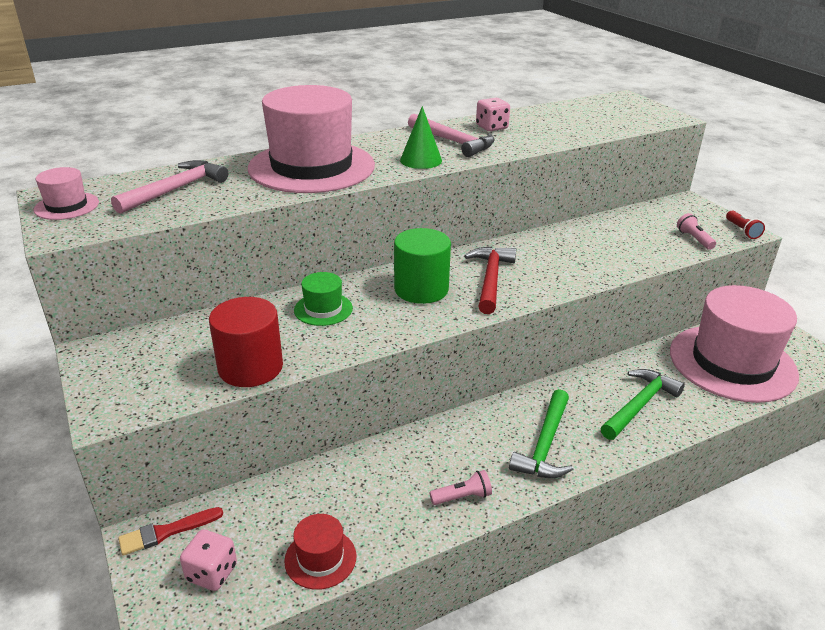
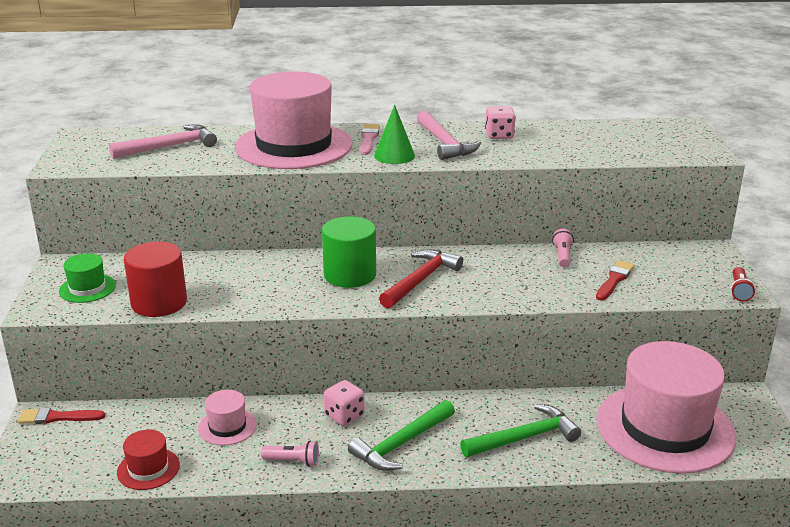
camera: 25 degrees right, 5 degrees down
(66, 206) = (82, 146): pink hat -> pink hat (227, 426)
(212, 573) = (67, 453): pink dice -> pink dice (344, 415)
(323, 309) = (253, 272): green hat -> green hat (87, 288)
(378, 148) = (368, 139): none -> pink brush
(645, 242) = (614, 280): none -> red brush
(694, 239) = (672, 288): pink flashlight -> pink flashlight (562, 256)

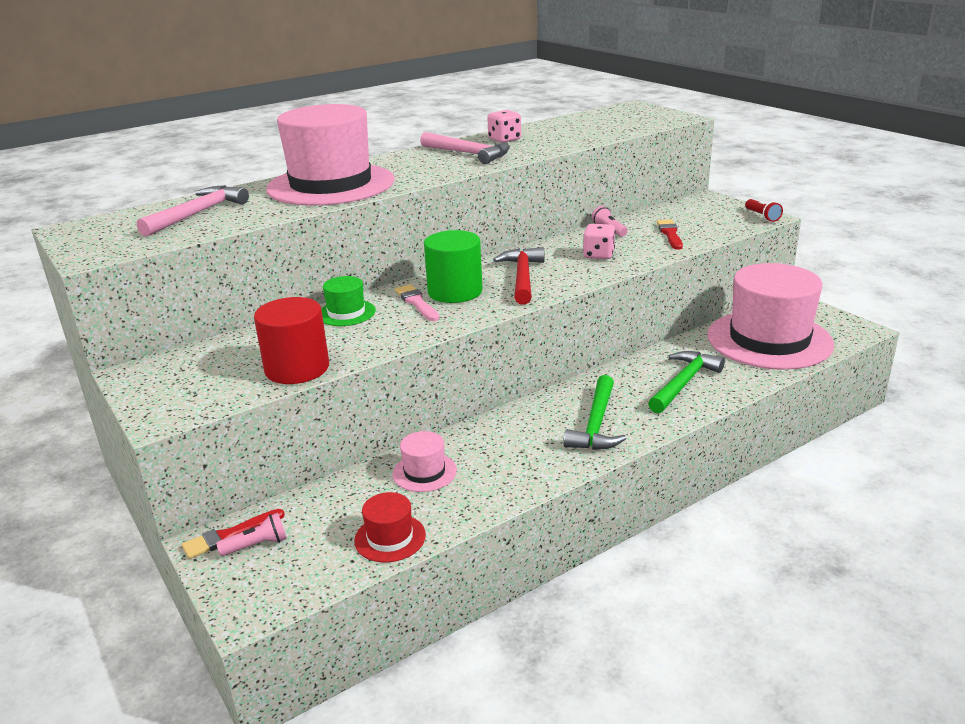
camera: 30 degrees left, 0 degrees up
(87, 288) = (196, 382): green hat -> green hat (346, 313)
(293, 461) = (521, 474): pink flashlight -> pink flashlight (257, 545)
(344, 415) = (521, 422): pink dice -> pink dice (598, 255)
(368, 139) = (394, 165): pink brush -> pink brush (417, 302)
(394, 155) = (439, 170): green cone -> none

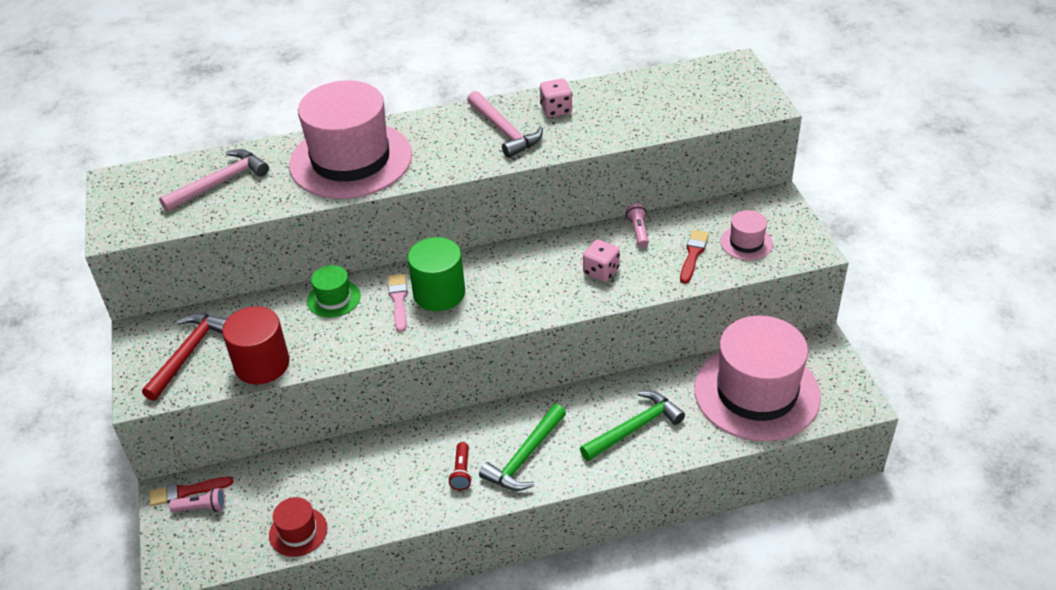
camera: 20 degrees right, 15 degrees up
(424, 472) = (356, 469): pink hat -> pink hat (746, 243)
(522, 277) = (510, 288): red hammer -> red hammer (188, 353)
(762, 216) = (809, 249): red flashlight -> red flashlight (461, 472)

